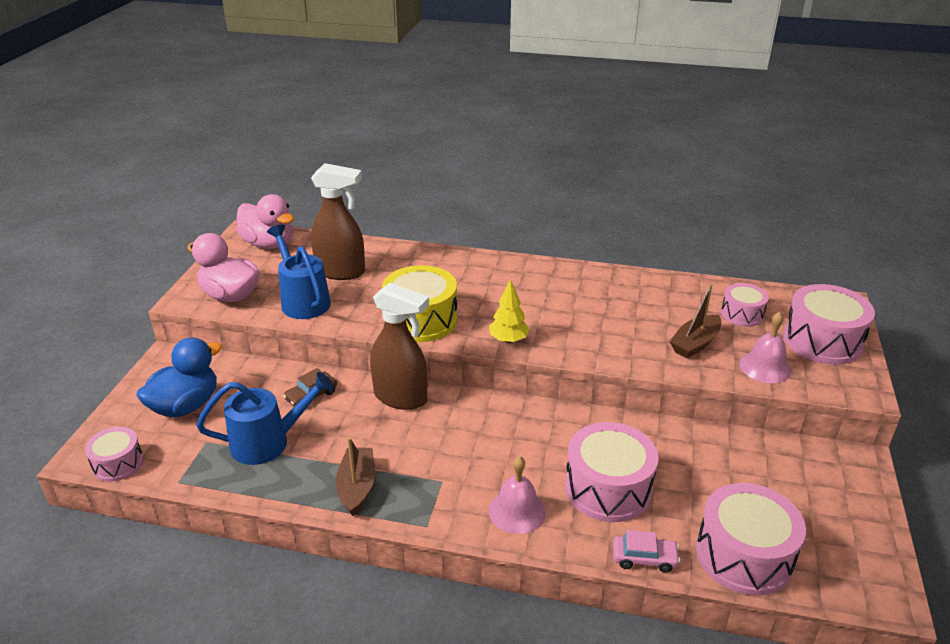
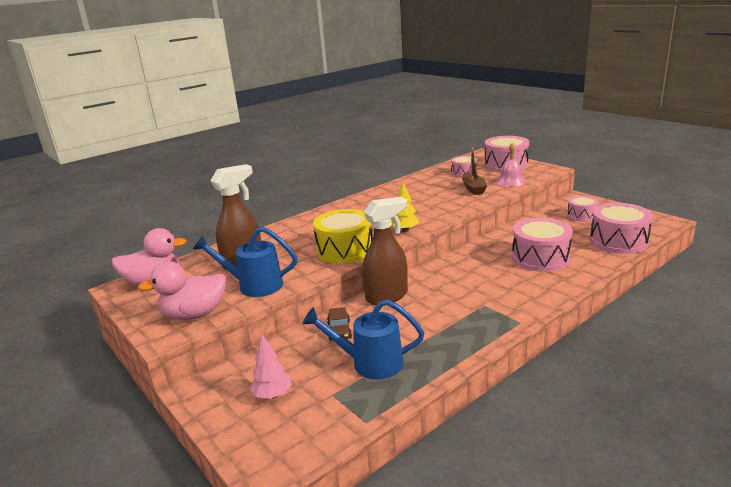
camera: 50 degrees left, 10 degrees down
(118, 463) = (302, 454): pink drum -> pink drum (581, 216)
(185, 406) = (273, 395): blue duck -> pink tree
(269, 442) = (369, 363): blue watering can -> blue watering can turned 105 degrees counterclockwise
(357, 487) = (459, 338): brown boat -> none
(517, 511) = (534, 289): pink bell -> none
(644, 558) = (601, 265): pink car -> none

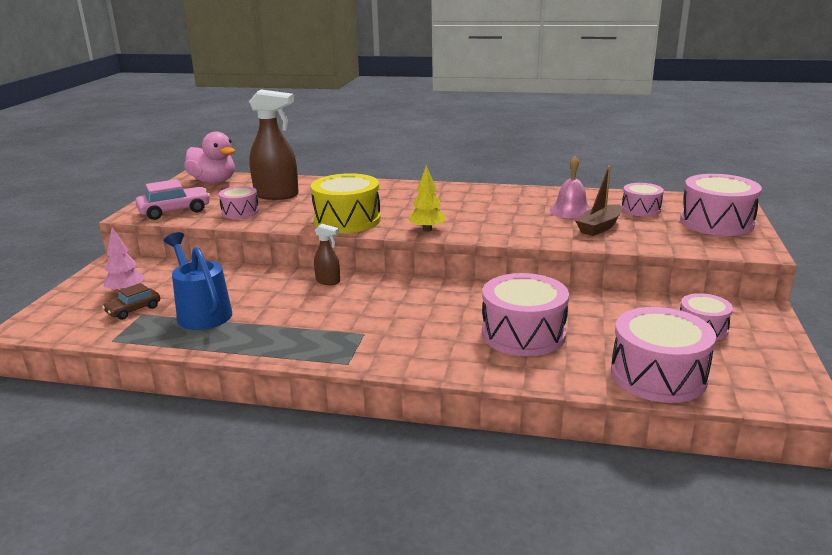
camera: 50 degrees right, 0 degrees up
(194, 314) = (175, 211): pink duck -> pink car
(253, 285) = (240, 212): blue watering can -> pink drum
(339, 331) = (244, 282): brown car -> brown car (133, 310)
(387, 296) = (328, 281): brown spray bottle -> brown spray bottle, size x0.49
(511, 181) = (665, 239): pink bell -> pink bell (570, 211)

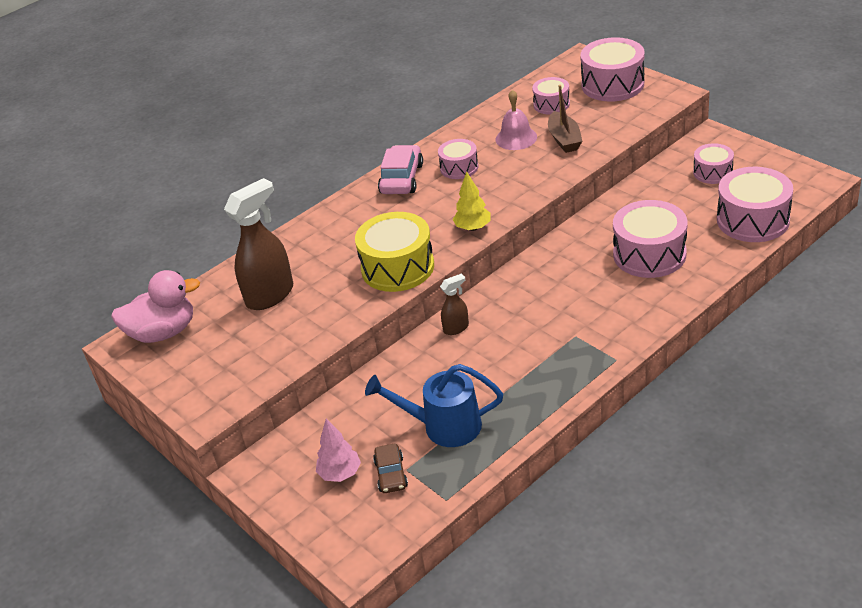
camera: 50 degrees left, 15 degrees up
(175, 211) = (231, 381): pink car -> pink car (401, 179)
(240, 212) = (292, 333): pink drum -> pink drum (459, 168)

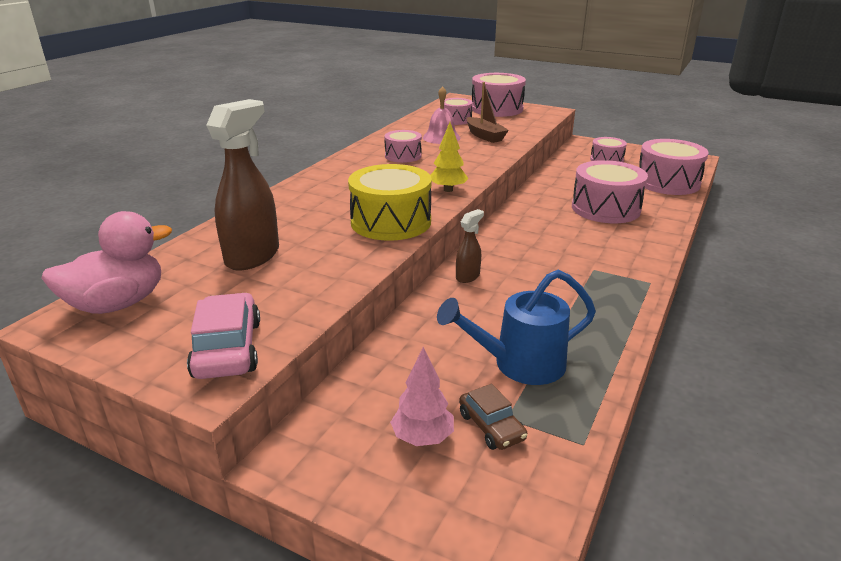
camera: 25 degrees left, 10 degrees down
(401, 179) = (351, 165): pink car -> pink car (227, 349)

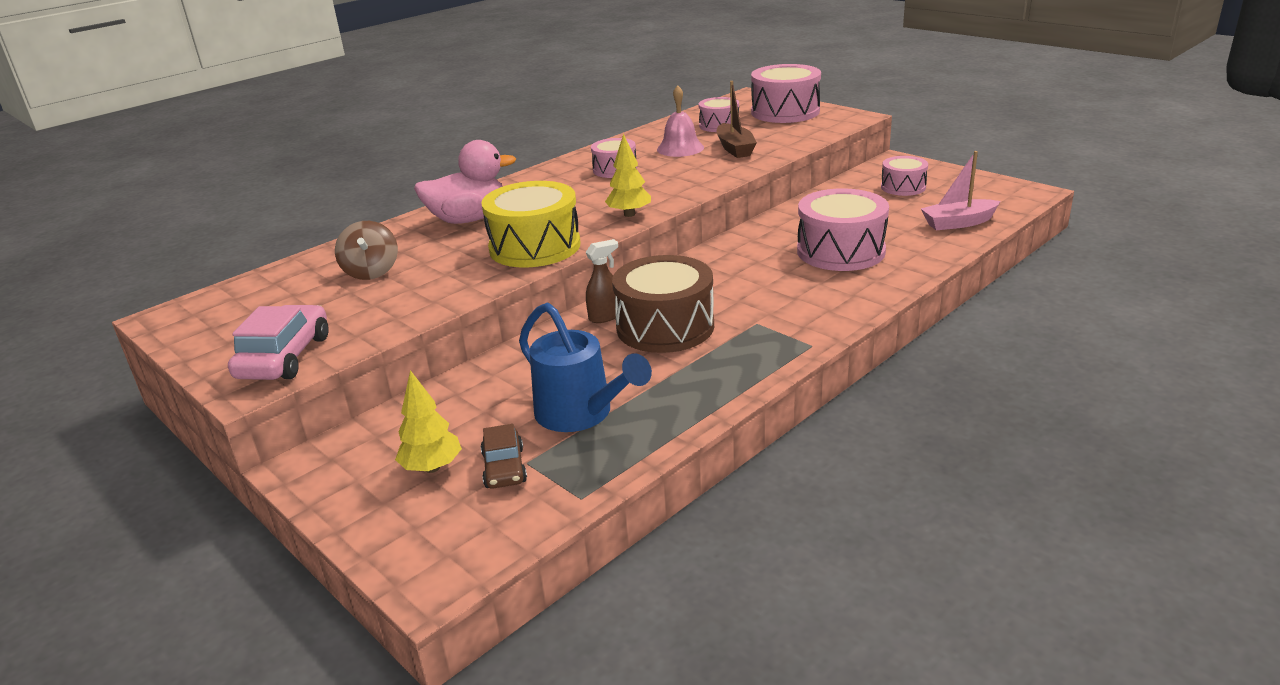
camera: 20 degrees right, 0 degrees up
(118, 304) = (223, 306): pink duck -> pink duck (468, 219)
(253, 256) = (371, 271): brown spray bottle -> brown spinning top
(422, 438) = (432, 467): pink tree -> yellow tree
(519, 365) = (582, 414): blue watering can -> blue watering can turned 135 degrees counterclockwise
(524, 280) = (665, 327): none -> brown drum
(667, 182) = (958, 223): pink drum -> pink boat

